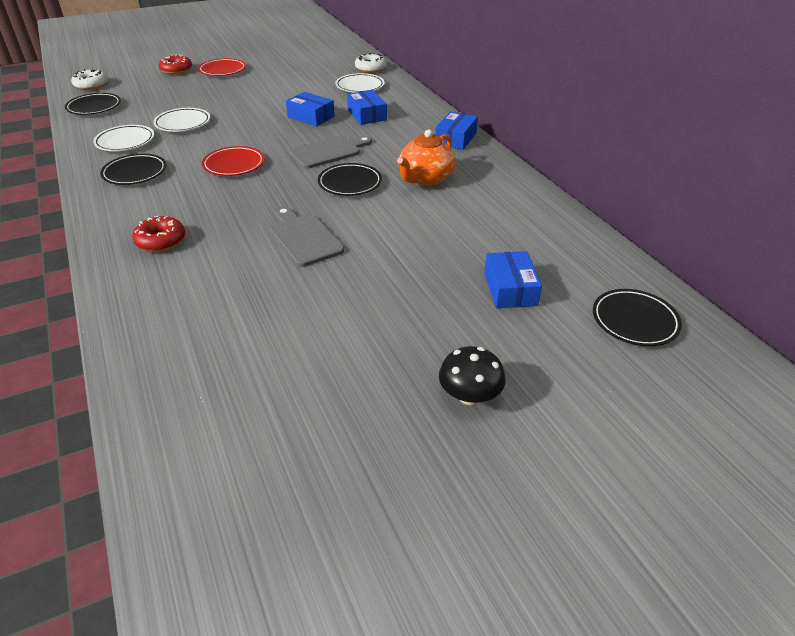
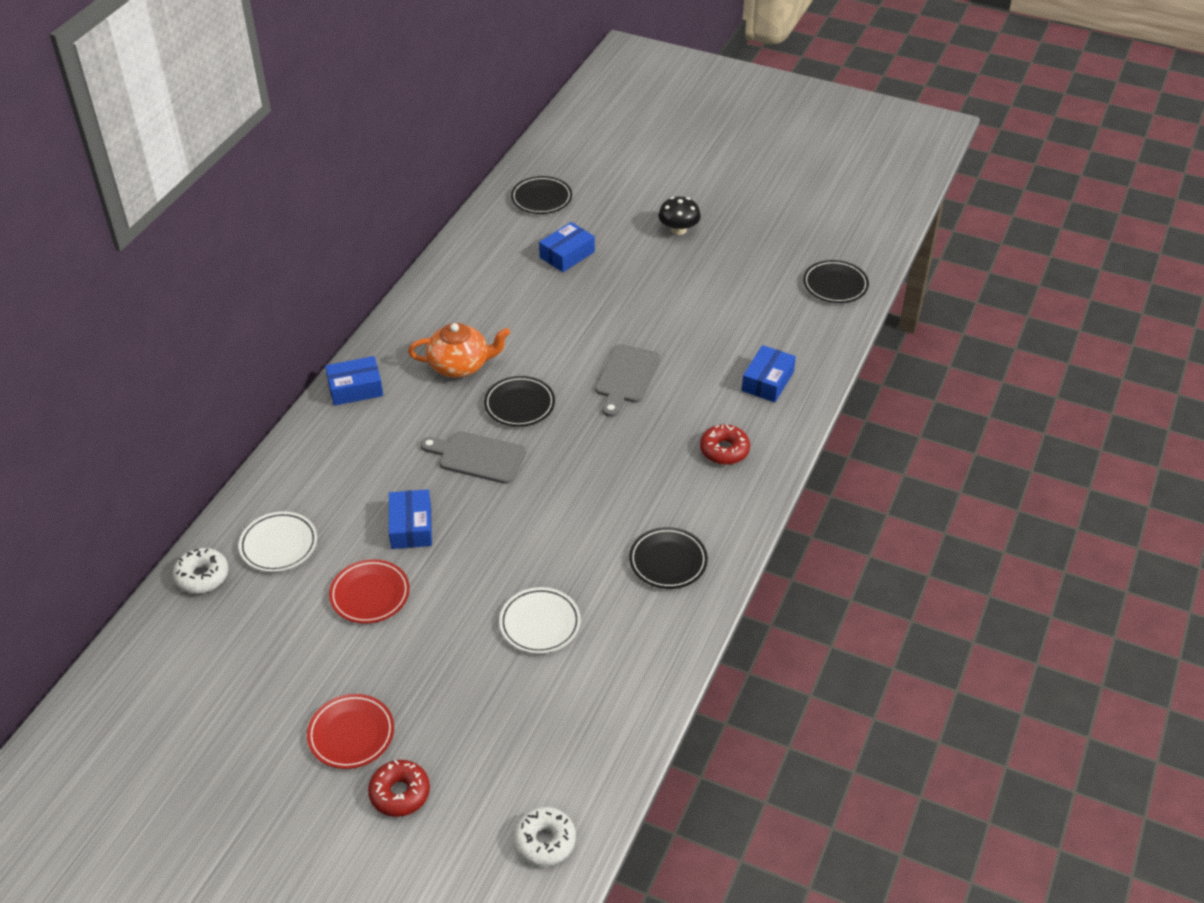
camera: 130 degrees left, 5 degrees up
(94, 107) = (594, 757): black plate -> black plate (835, 285)
(125, 142) = (629, 632): white plate -> none
(234, 165) = (574, 503): red plate -> red plate (370, 595)
(367, 115) = (361, 485): blue box -> blue box (767, 381)

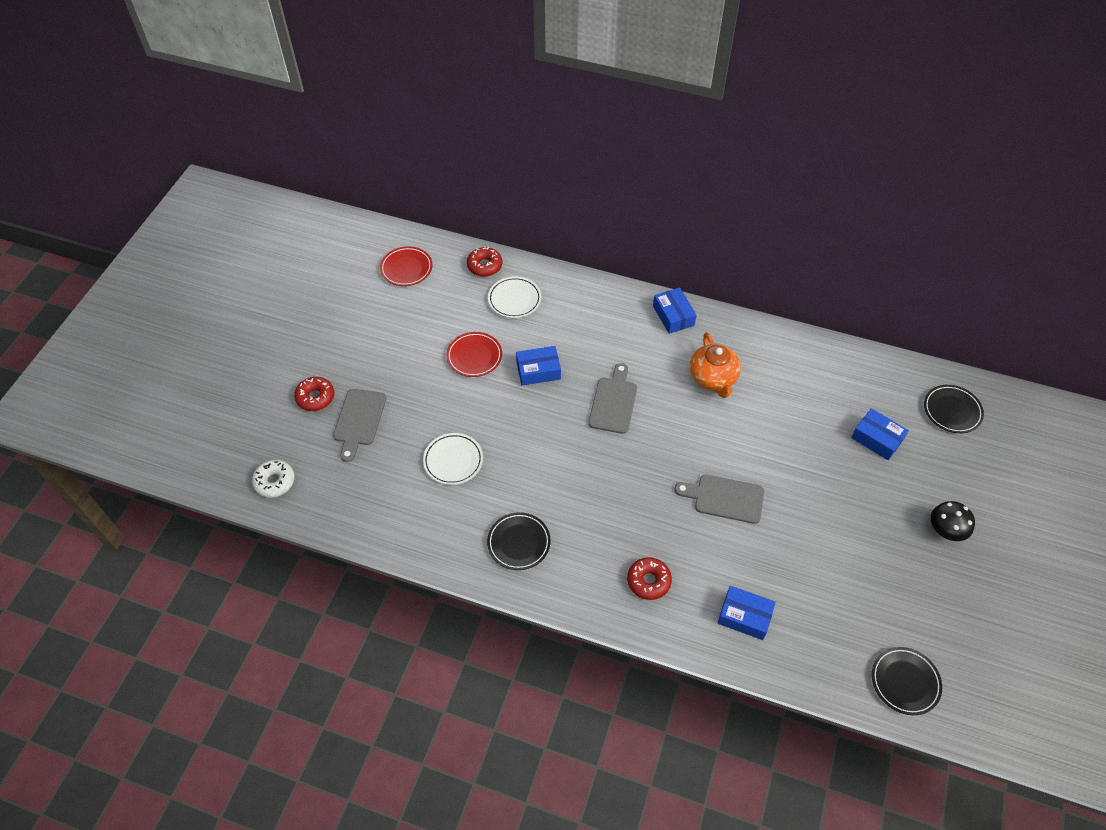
camera: 85 degrees right, 10 degrees up
(202, 576) = (484, 266): white donut -> red donut
(351, 734) = (360, 365): red plate -> red plate (406, 269)
(454, 734) = (359, 420): none -> grey cutting board
(519, 405) = (676, 423): black plate -> none

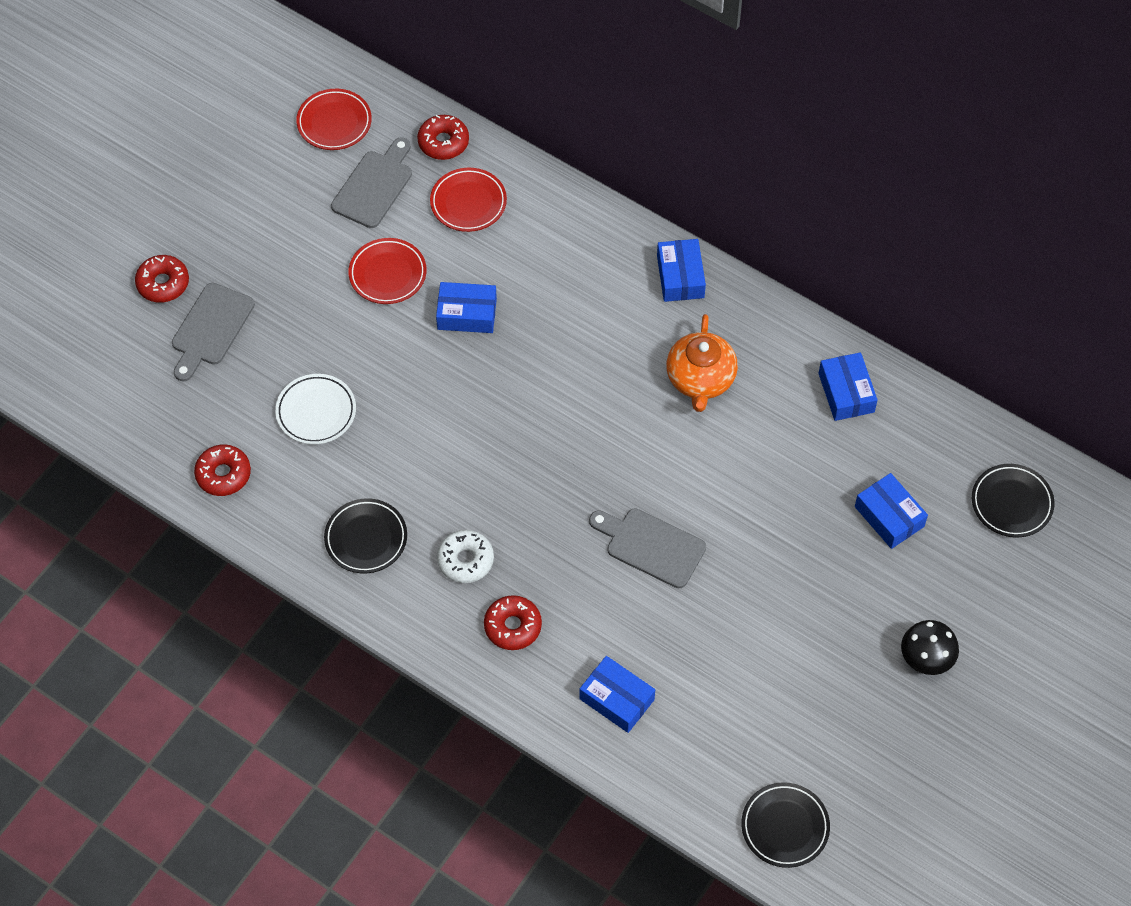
camera: 15 degrees right, 5 degrees up
(274, 482) = (83, 385): white donut -> white donut (465, 560)
(398, 521) = (223, 474): none -> red donut
(514, 299) = (468, 203): white plate -> red plate
(613, 402) = (552, 382): grey cutting board -> grey cutting board (374, 186)
(812, 365) = (846, 392): none -> blue box

